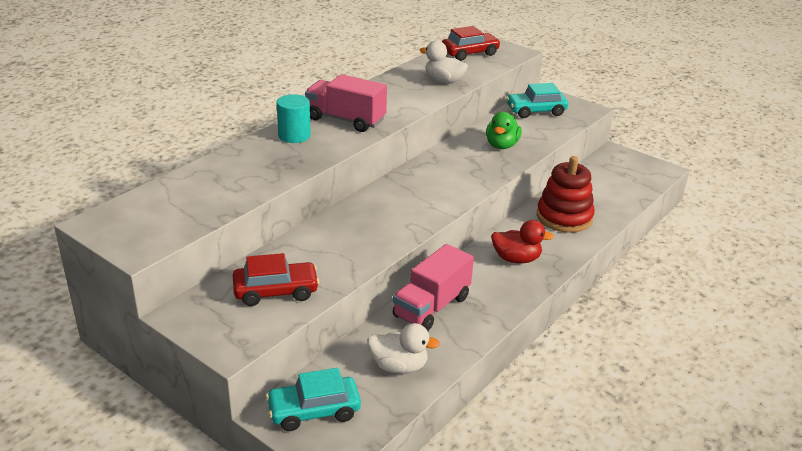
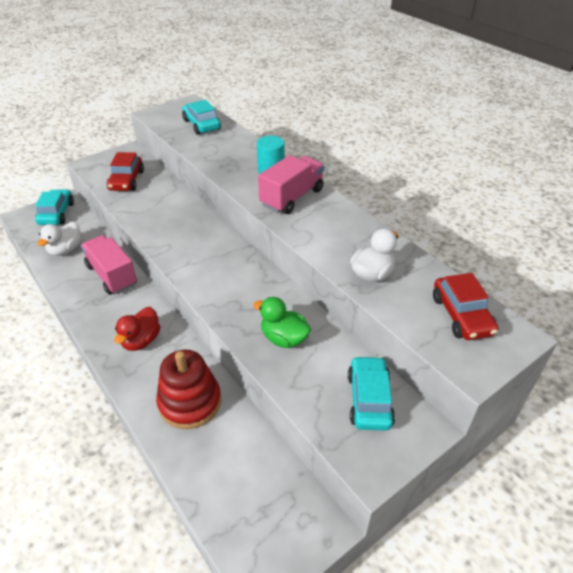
camera: 105 degrees right, 10 degrees up
(178, 198) = (201, 125): none -> turquoise car

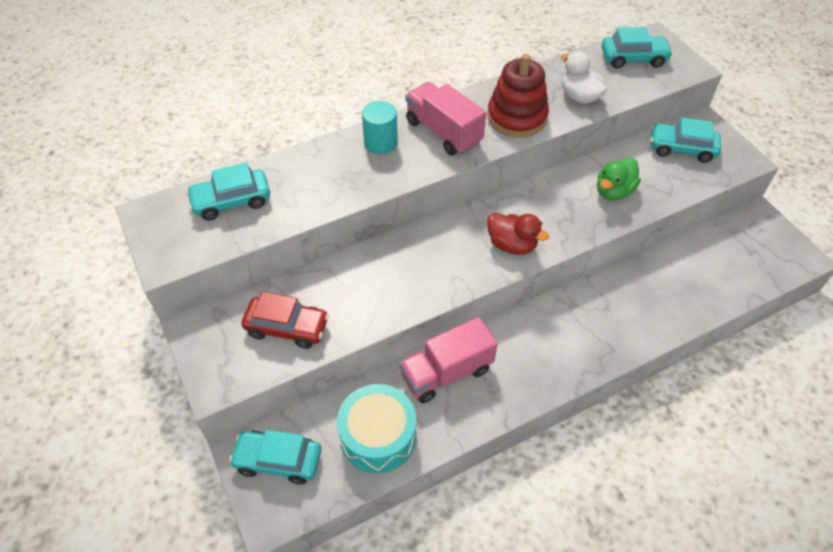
camera: 80 degrees left, 10 degrees up
(65, 250) = (378, 436): white duck -> turquoise drum
(141, 341) = (564, 337): red duck -> red duck (512, 245)
(190, 402) = (648, 295): red stacking toy -> red stacking toy (517, 117)
(461, 315) = (633, 58): red car -> turquoise car

